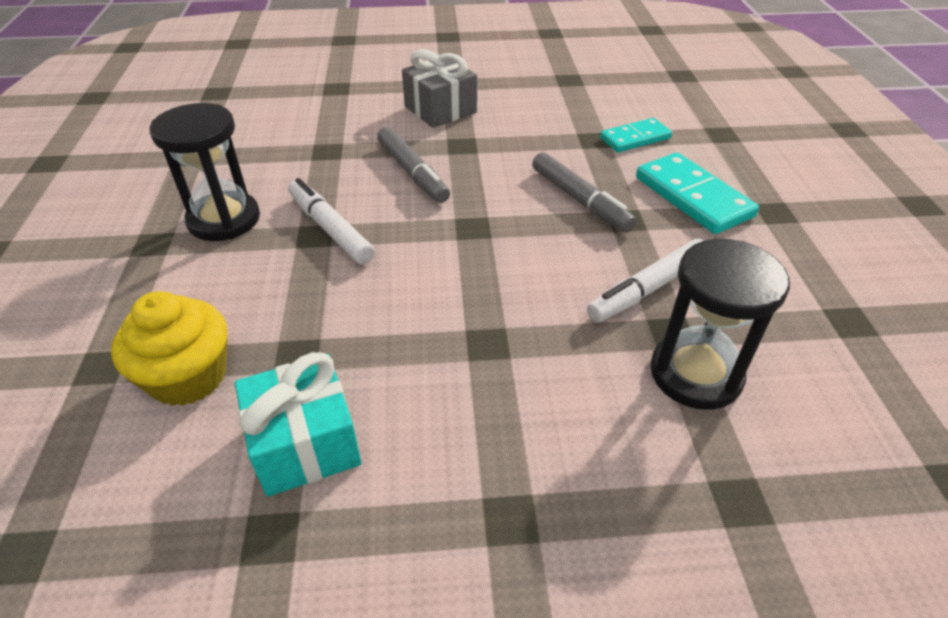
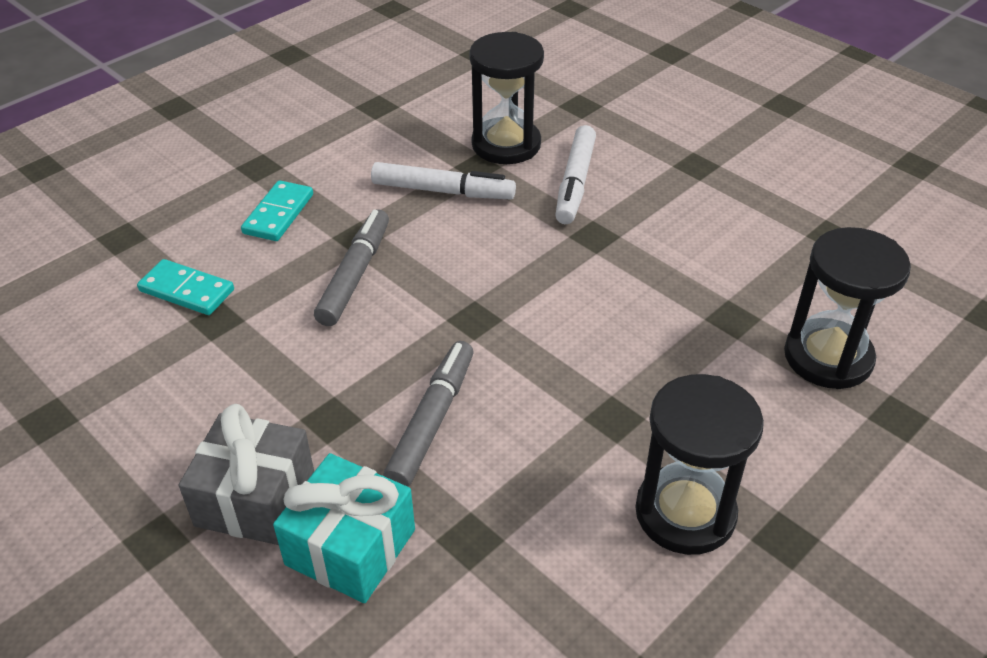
camera: 130 degrees left, 0 degrees up
(188, 376) = (828, 357): yellow cupcake -> black hourglass
(305, 443) = (775, 262): turquoise gift -> turquoise gift (350, 547)
(331, 229) = (593, 412): white marker -> white marker (575, 182)
(692, 197) = (278, 214): turquoise domino -> turquoise domino, size x0.64

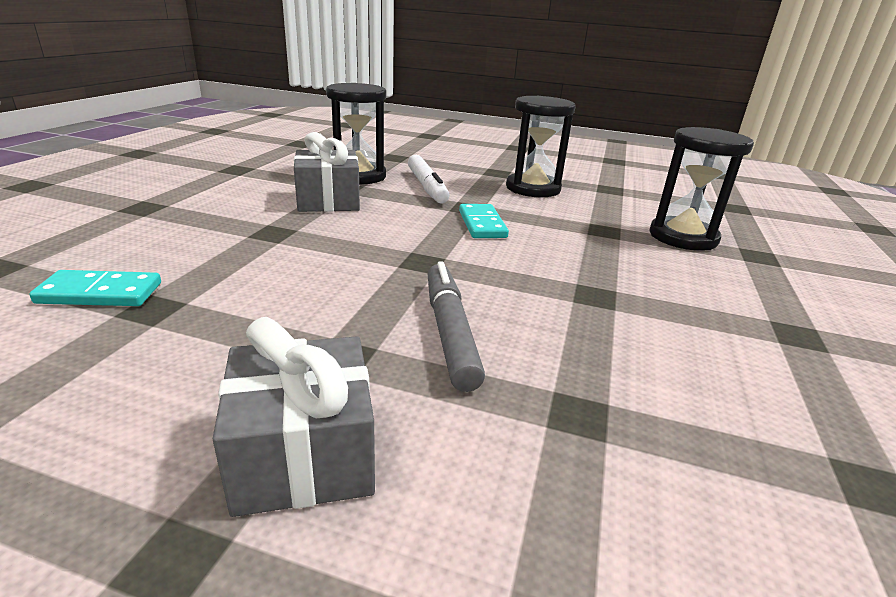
camera: 30 degrees left, 15 degrees down
(278, 214) = (182, 230): turquoise domino -> turquoise domino (482, 224)
(350, 547) = (463, 465): turquoise gift -> none
(354, 275) = (288, 254): grey marker -> none
(442, 191) = (328, 201): white marker -> grey gift
(685, 513) = (718, 338): black hourglass -> black hourglass (533, 188)

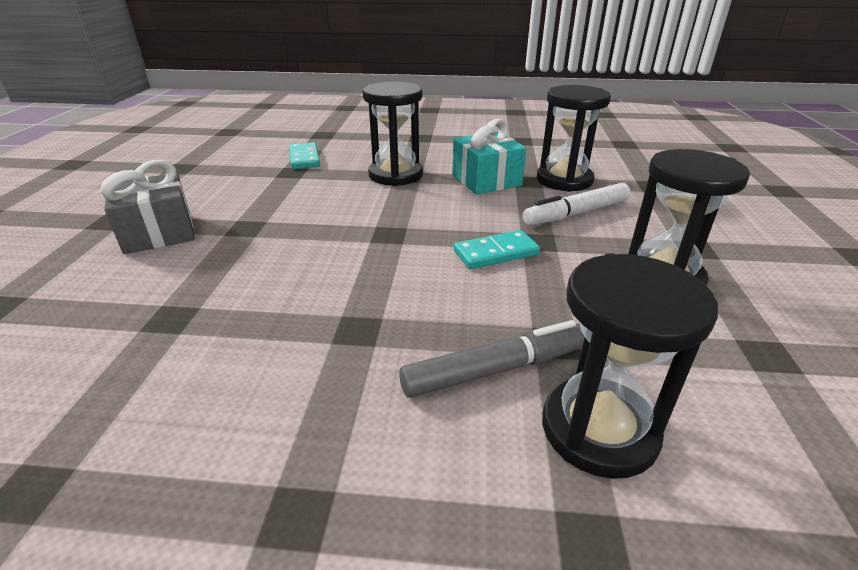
camera: 80 degrees right, 5 degrees up
(261, 238) = (395, 175): none -> black hourglass
(328, 201) = (486, 180): grey gift -> turquoise gift
(449, 333) = (274, 258): grey marker -> grey marker (494, 370)

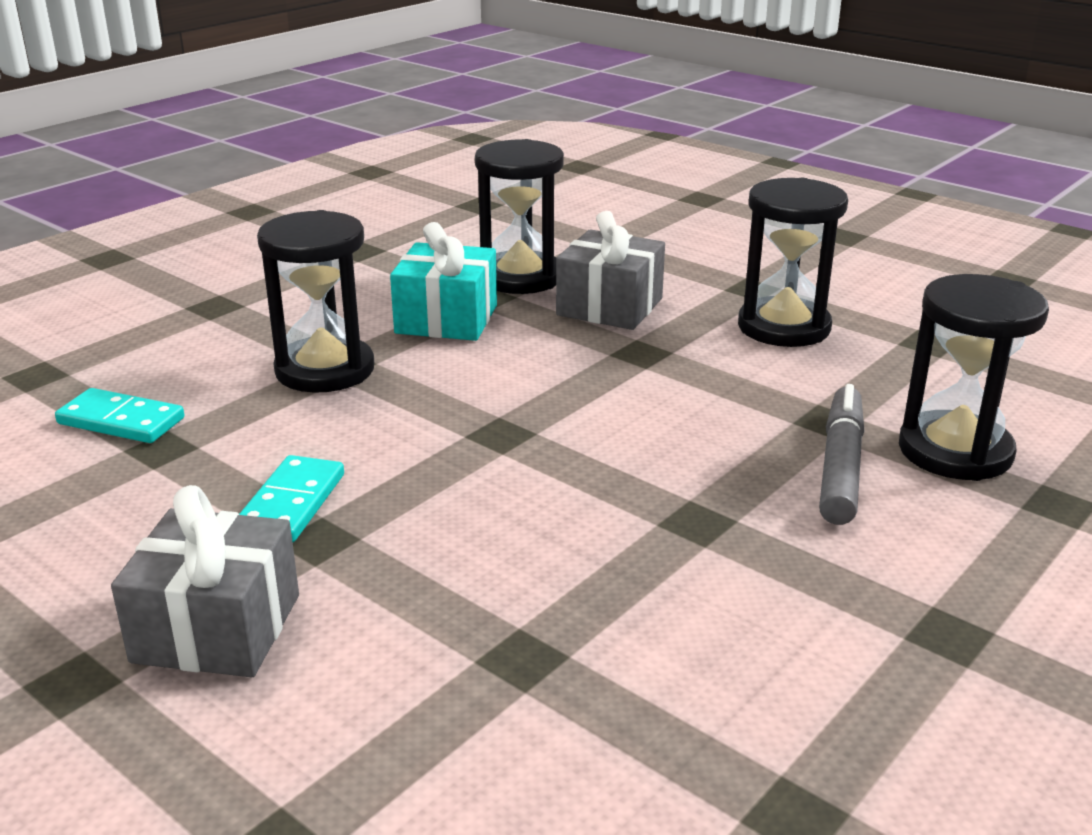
camera: 55 degrees left, 5 degrees down
(496, 253) = (636, 385): turquoise domino -> turquoise domino (291, 504)
(577, 213) = (609, 307): white marker -> grey gift

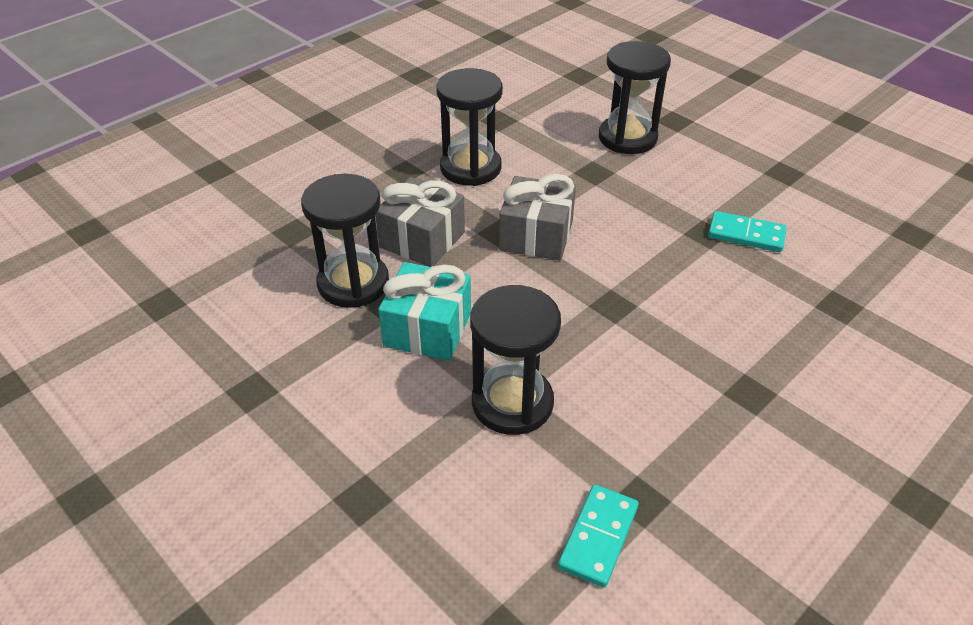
camera: 85 degrees left, 15 degrees up
(217, 628) = (851, 435): grey gift -> grey gift (536, 236)
(291, 504) = (712, 409): turquoise domino -> turquoise domino (746, 234)
(840, 467) = (646, 176): grey marker -> none

